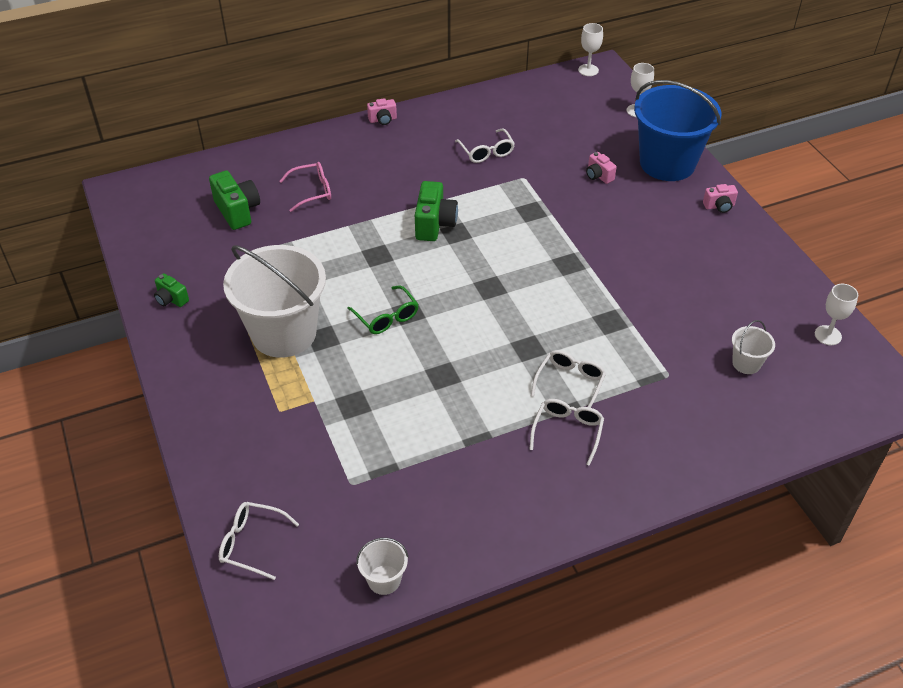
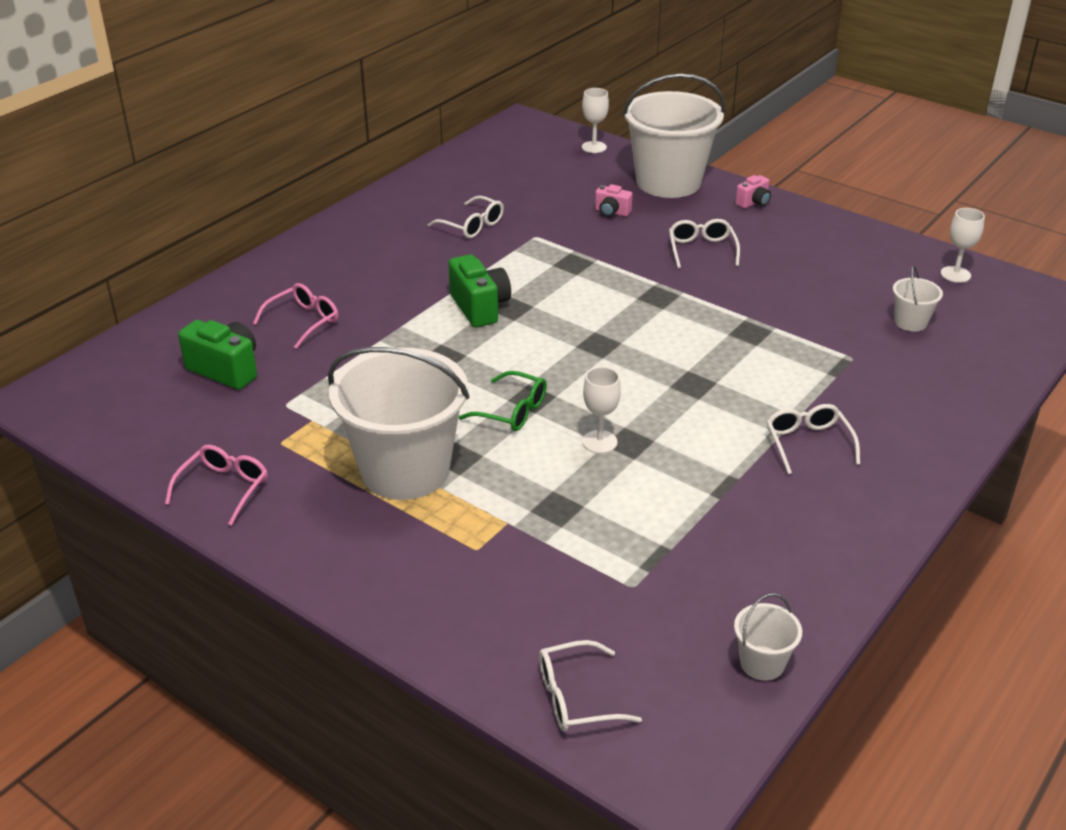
camera: 30 degrees left, 10 degrees down
(171, 299) = (224, 488): green camera -> pink glasses
(383, 120) = (323, 230): pink camera -> none
(570, 383) = (766, 400): white glasses -> white glasses (701, 249)
(588, 70) = (509, 126): white goblet -> white goblet (599, 442)
(667, 163) = (668, 182): blue bucket -> white bucket

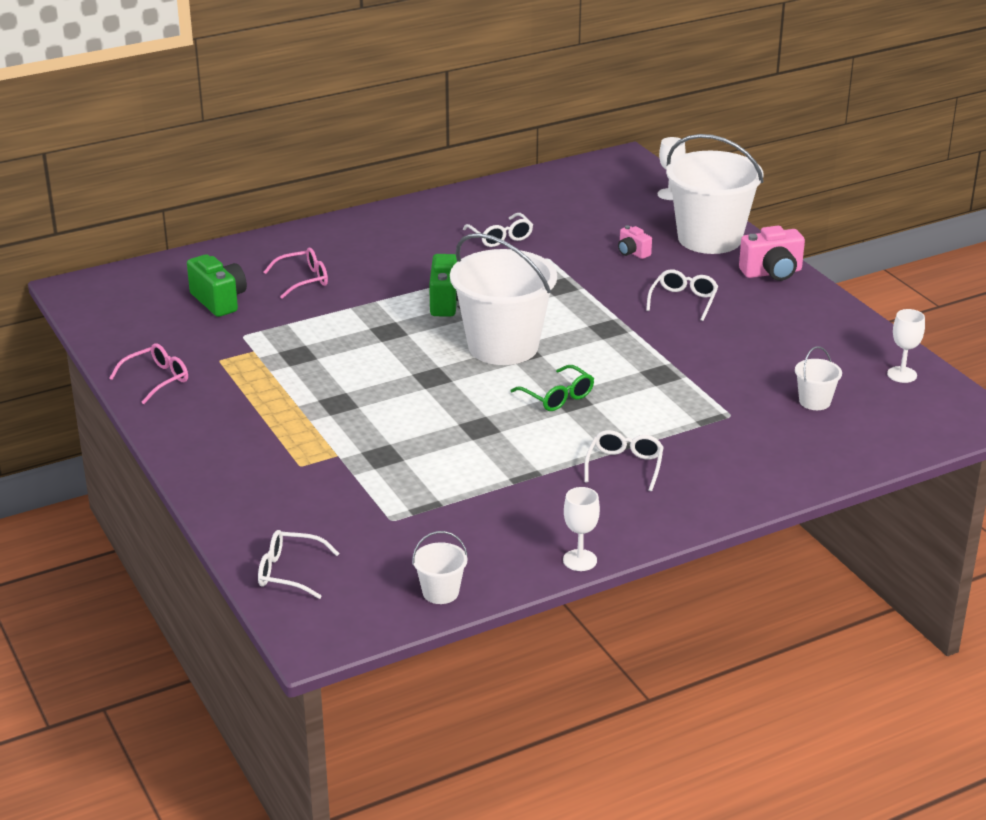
camera: 25 degrees right, 5 degrees down
(405, 470) = (293, 401): white bucket -> white bucket (503, 346)
(512, 411) = (408, 383): green glasses -> green glasses (558, 397)
(599, 442) = (456, 421): white goblet -> white goblet (580, 560)
(753, 203) = (772, 273): pink camera -> pink camera, size x1.74

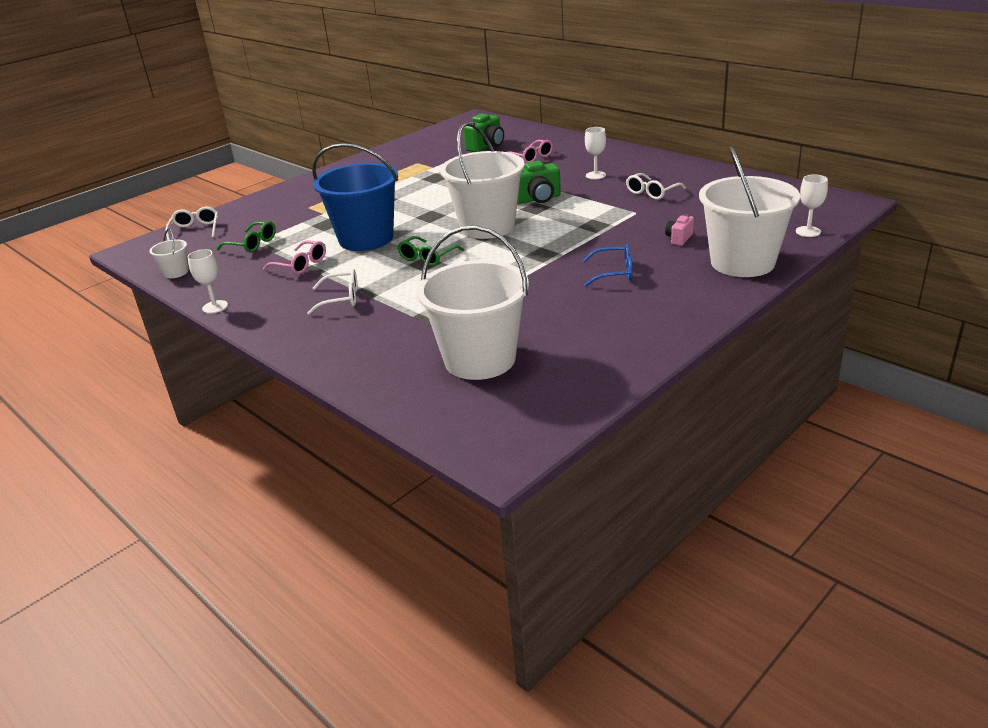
camera: 75 degrees right, 0 degrees up
(157, 379) = (387, 156): pink glasses -> pink glasses (301, 265)
(397, 521) = (252, 244): none -> green glasses
(462, 431) = (366, 239): none -> blue bucket
(683, 301) = (614, 273): white glasses -> blue glasses
(772, 273) = (707, 300): pink camera -> none
(814, 401) = (480, 359): white bucket -> white bucket, size x2.37
(902, 374) = (560, 398): white goblet -> white goblet (595, 175)

